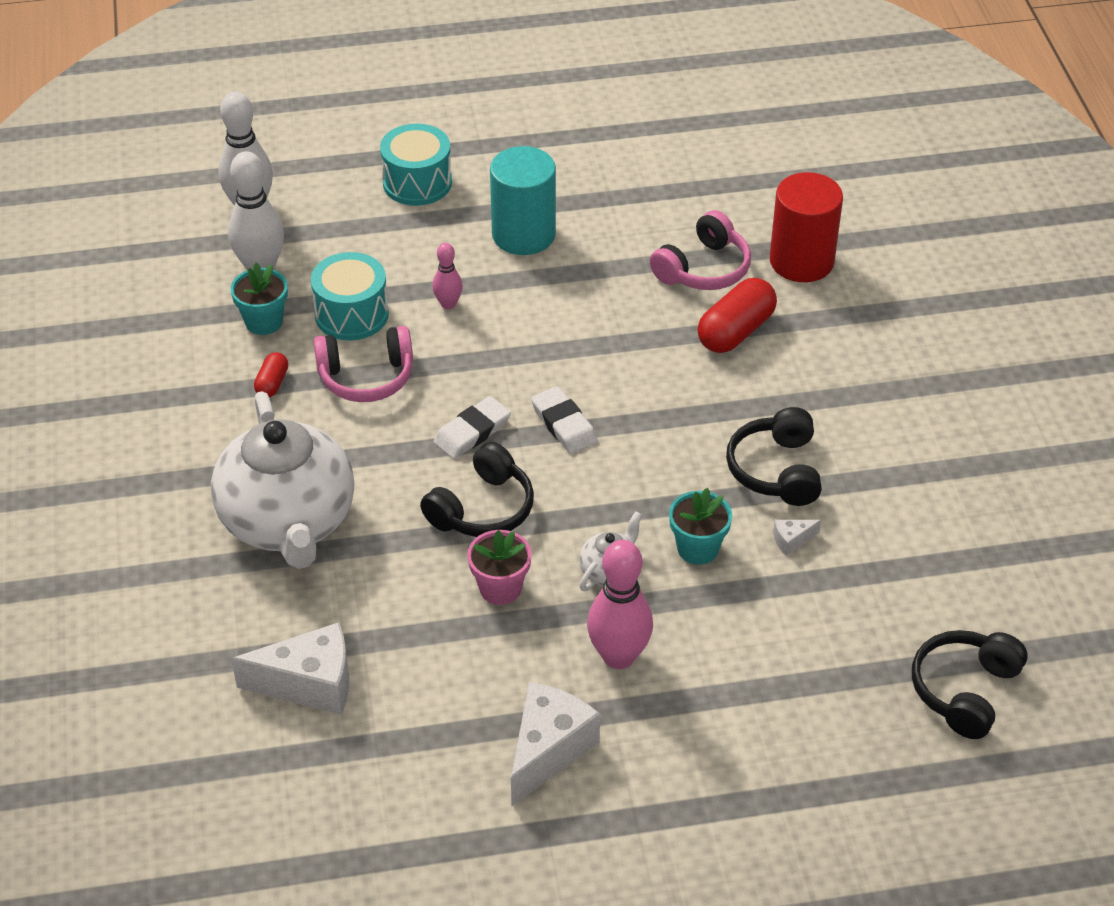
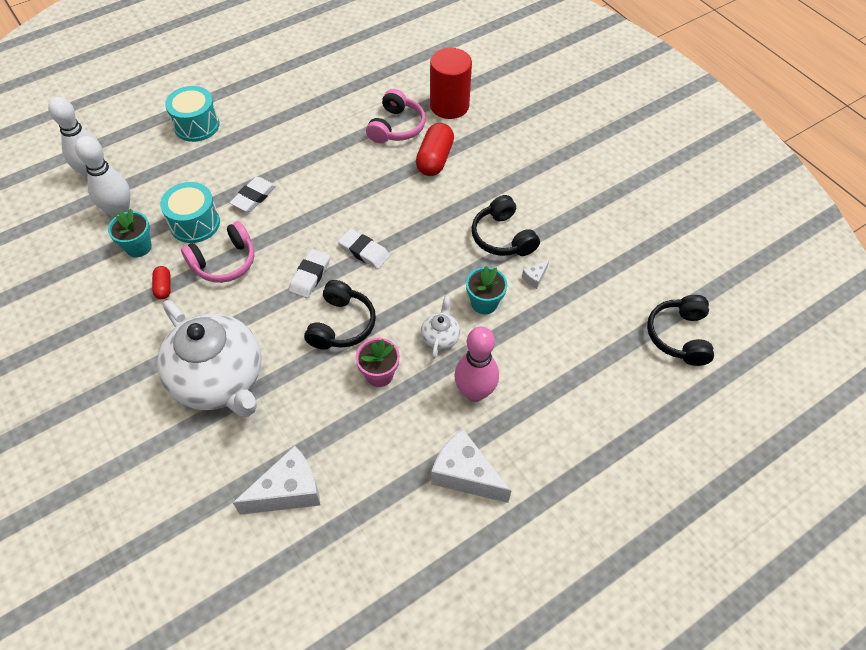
camera: 25 degrees left, 10 degrees up
(448, 304) = (254, 197): pink bowling pin -> white eraser
(523, 234) = (279, 138): turquoise cylinder -> none
(548, 750) = (465, 475): white cheese -> white cheese turned 60 degrees counterclockwise

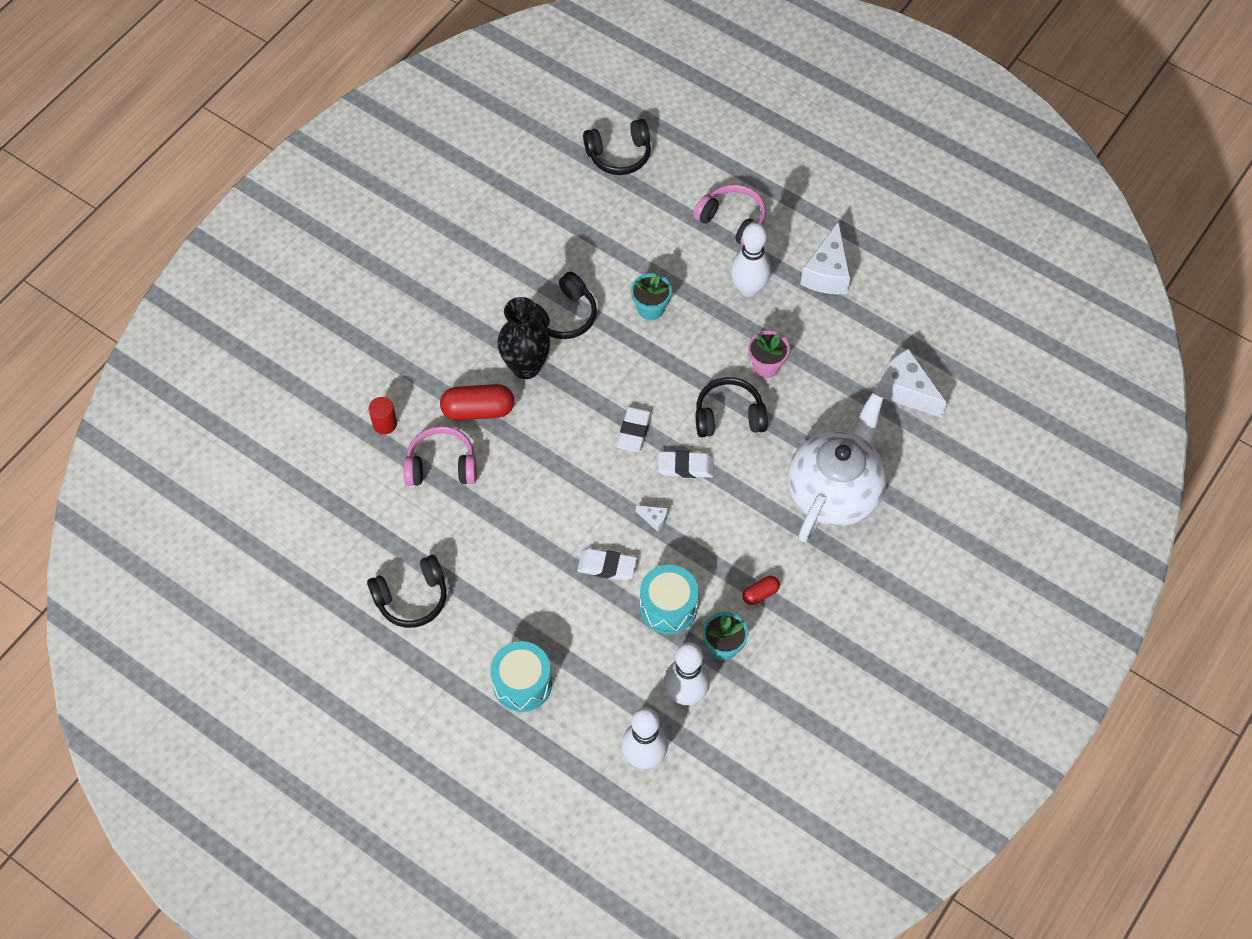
camera: 110 degrees left, 5 degrees up
(224, 262) = (704, 552): pink headphones -> pink headphones (732, 221)
(299, 87) = (412, 598): none -> black headphones
(440, 337) = (705, 332): white teapot -> none
(449, 105) = (385, 424): red cylinder -> red cylinder, size x0.50
(462, 199) = (526, 367): none -> black vase
(474, 392) = (748, 288): pink bowling pin -> white bowling pin
(534, 278) = (603, 276): white cheese -> white cheese (654, 519)

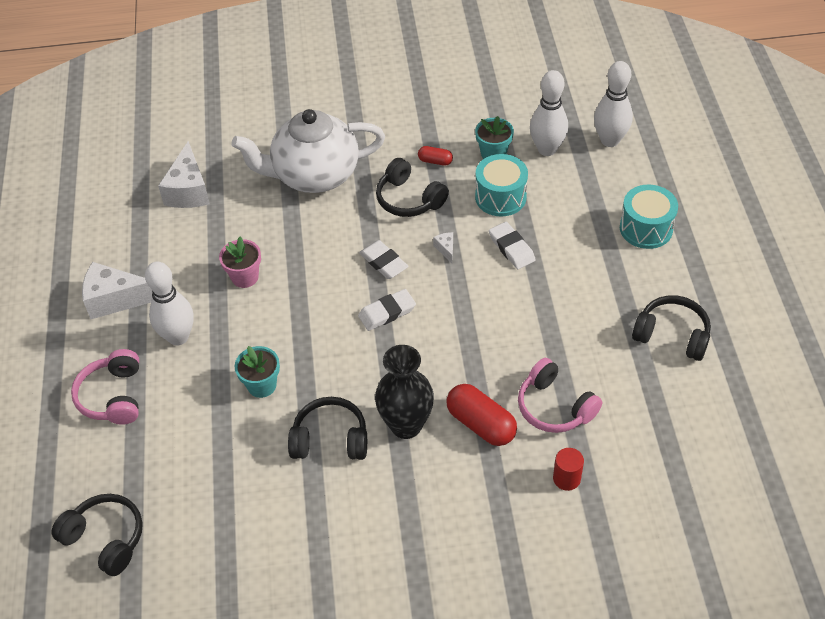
camera: 130 degrees left, 10 degrees down
(729, 416) = (313, 268): black headphones -> black headphones (409, 199)
(827, 273) = (115, 299): white cheese -> white cheese turned 150 degrees counterclockwise

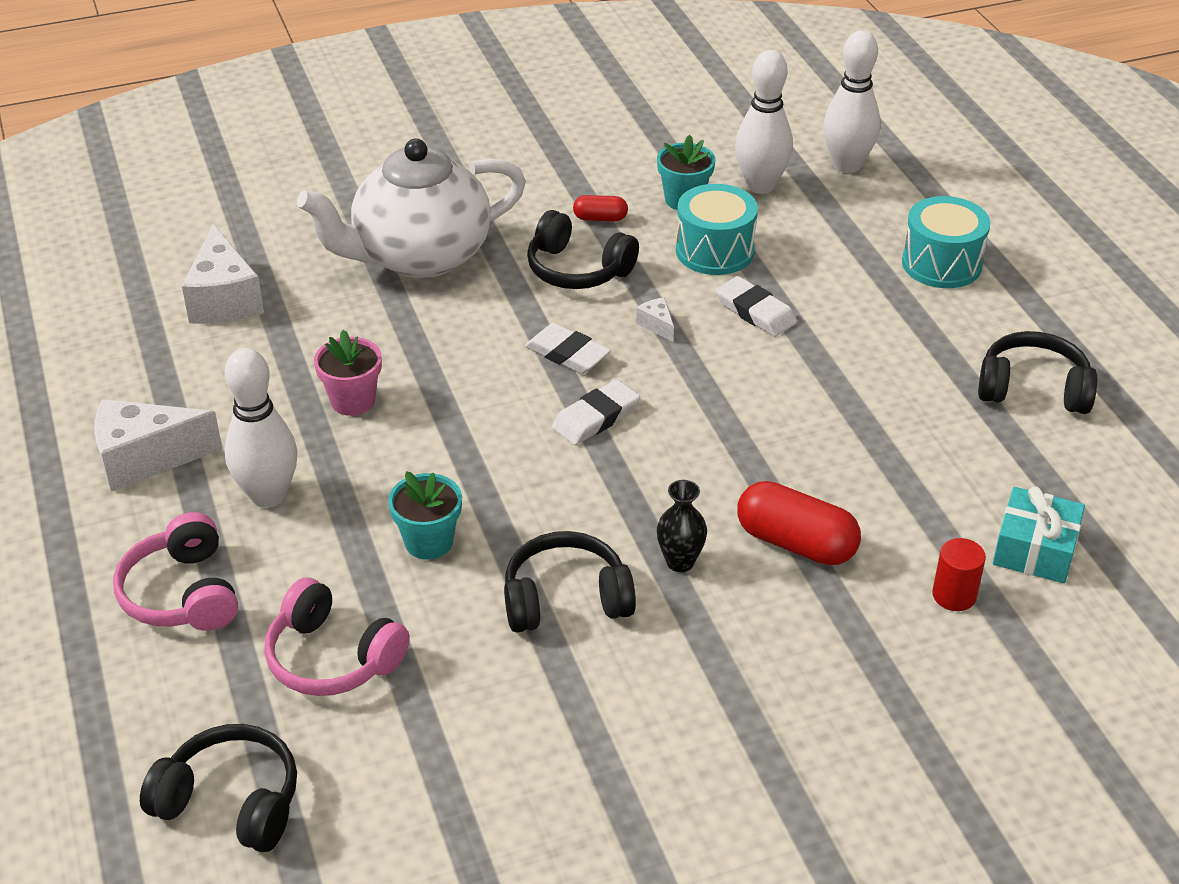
camera: 15 degrees left, 10 degrees down
(406, 425) = (680, 562): black vase -> black vase, size x0.54
(554, 407) = (898, 504): pink headphones -> pink headphones (332, 658)
(629, 455) = (1034, 549): none -> turquoise gift

